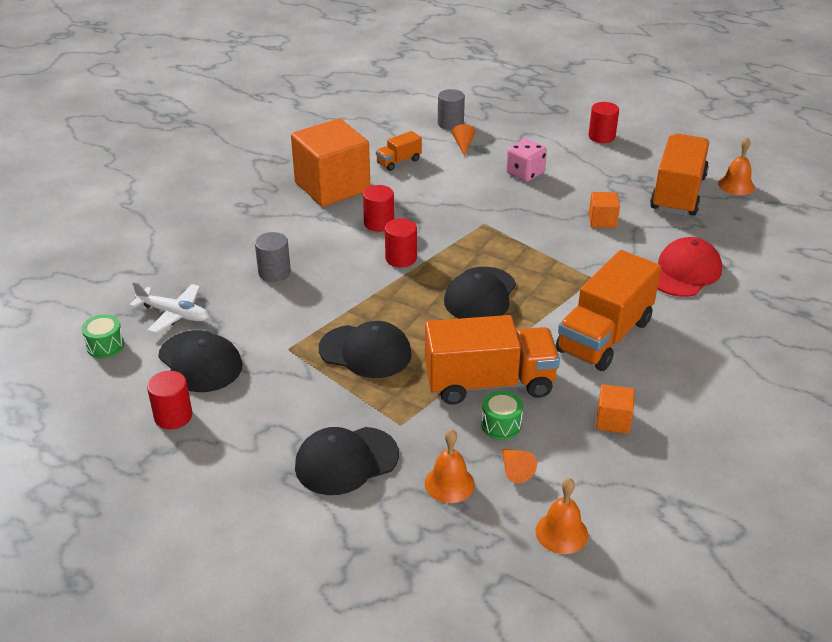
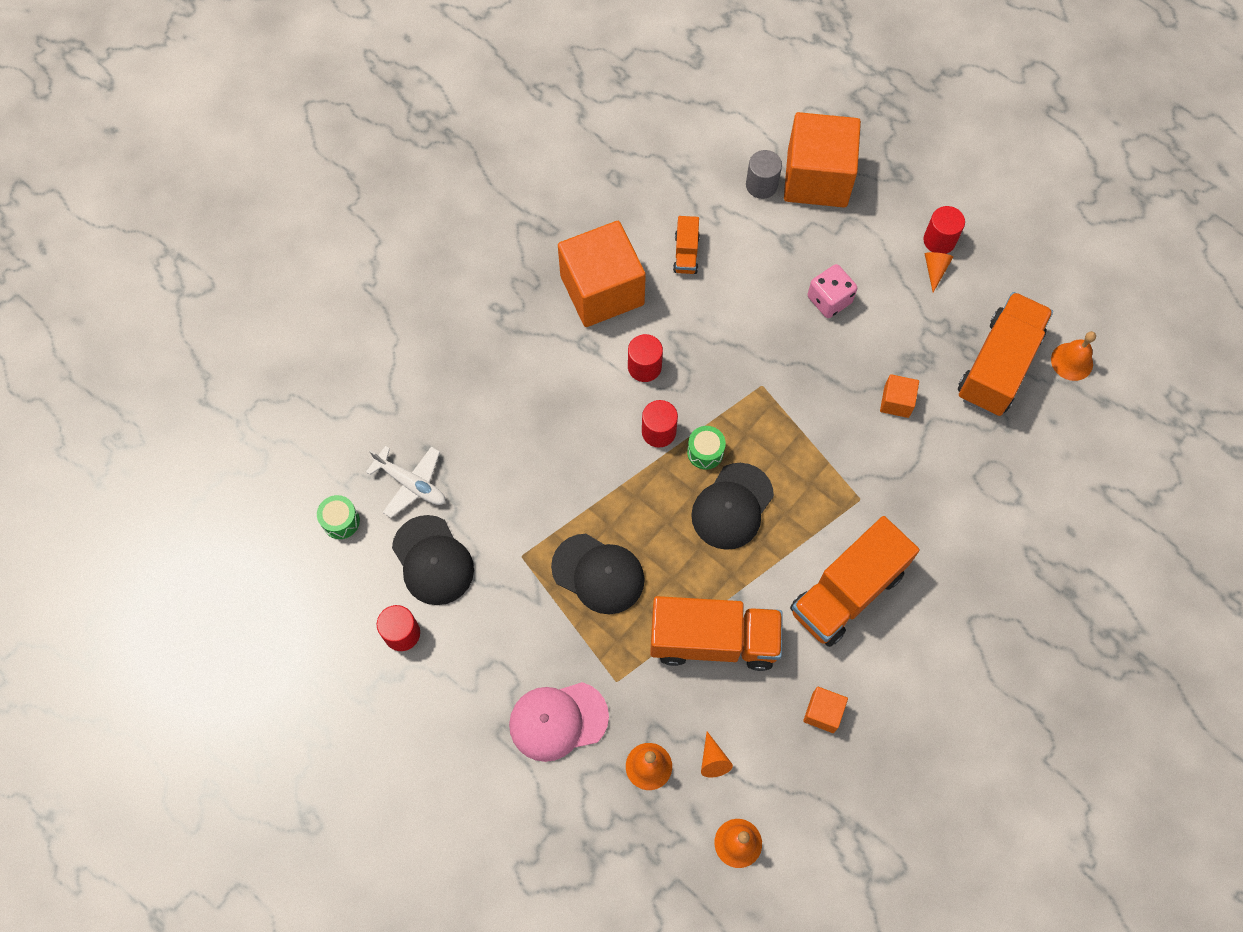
camera: 10 degrees right, 30 degrees up
(274, 272) = (520, 433): grey cylinder -> none
(346, 461) = (558, 720): black cap -> pink cap
(399, 161) = (686, 253): orange truck -> orange truck turned 60 degrees counterclockwise
(463, 145) = (768, 232): orange cone -> orange cone (935, 270)
(493, 116) = (817, 178): none -> orange cube
(501, 425) = (713, 699): green drum -> green drum (705, 452)
(684, 272) = (962, 505): red cap -> none

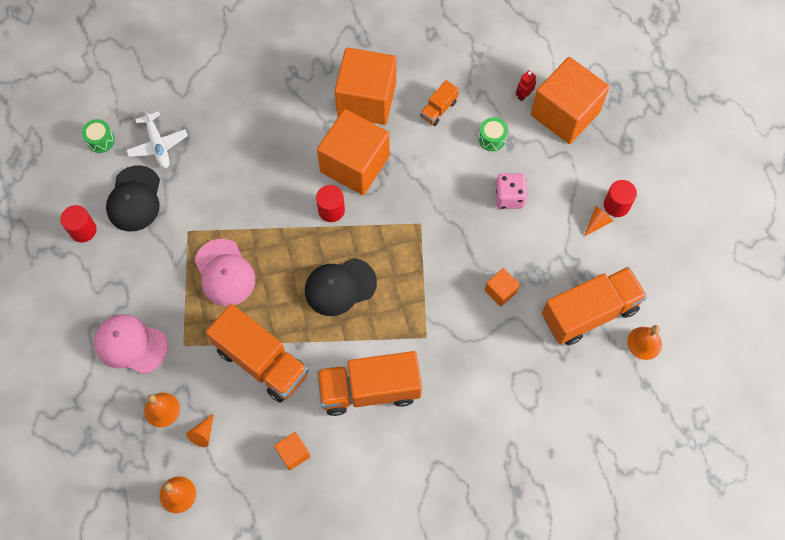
camera: 35 degrees right, 0 degrees up
(598, 574) = (224, 273): black cap -> pink cap
(644, 367) = (355, 164): red cylinder -> orange cube
(705, 452) = (350, 242): green drum -> green drum (492, 139)
(761, 185) = (524, 95): grey cylinder -> red robot

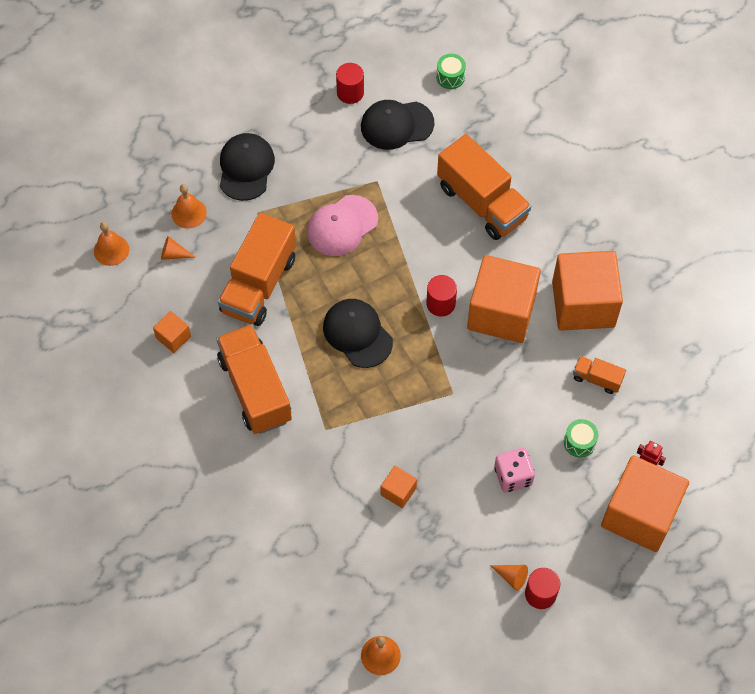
camera: 75 degrees right, 5 degrees down
(131, 344) = (246, 168): pink cap -> black cap
(158, 145) = (462, 127): white plane -> none
(589, 313) = (399, 589): orange truck -> orange truck (482, 202)

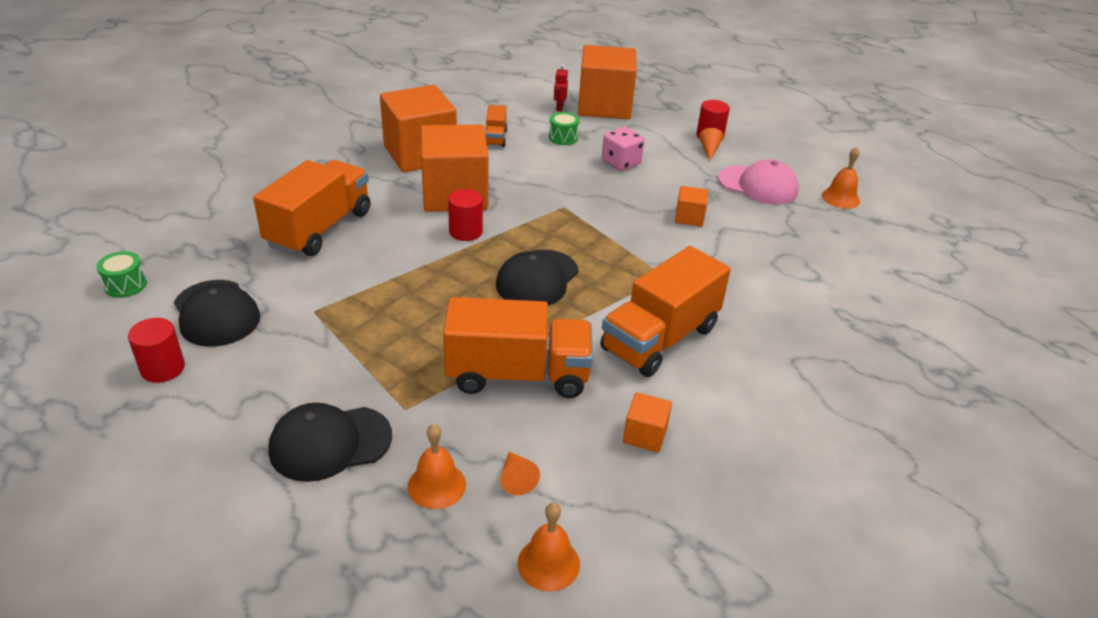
camera: 115 degrees left, 25 degrees down
(342, 226) = (394, 324): pink cap -> pink cap (758, 185)

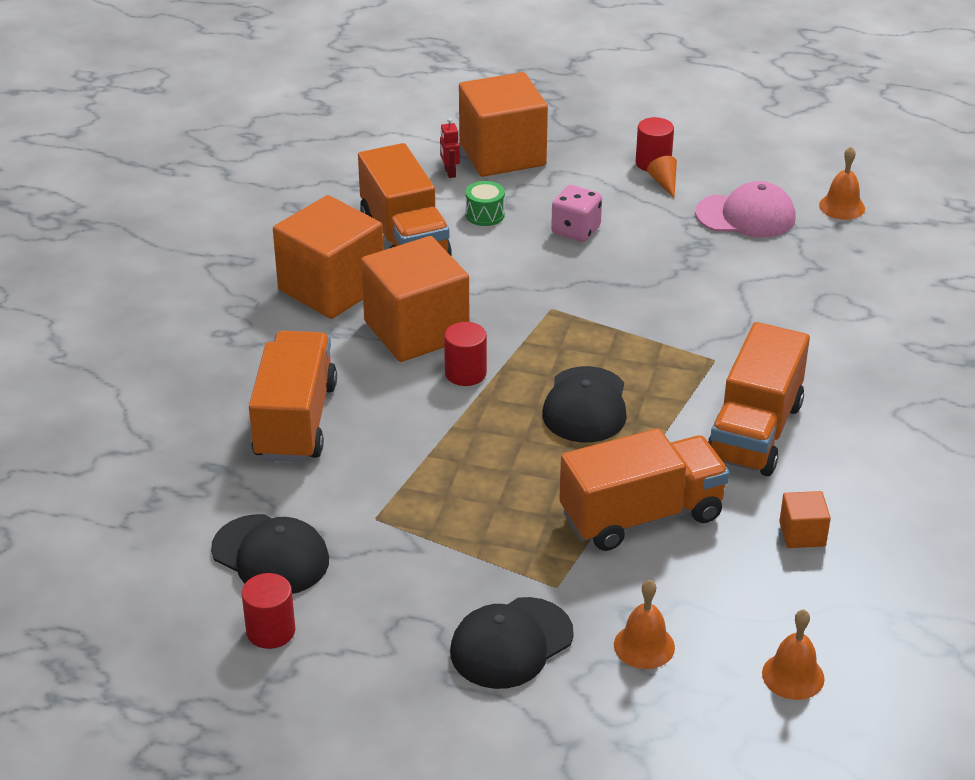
camera: 20 degrees left, 0 degrees up
(125, 285) = (135, 558): green drum -> none
(495, 138) = (404, 238): orange truck -> orange truck, size x2.13
(516, 479) = (713, 614): orange cone -> none
(689, 218) = (697, 280): orange cube -> none

